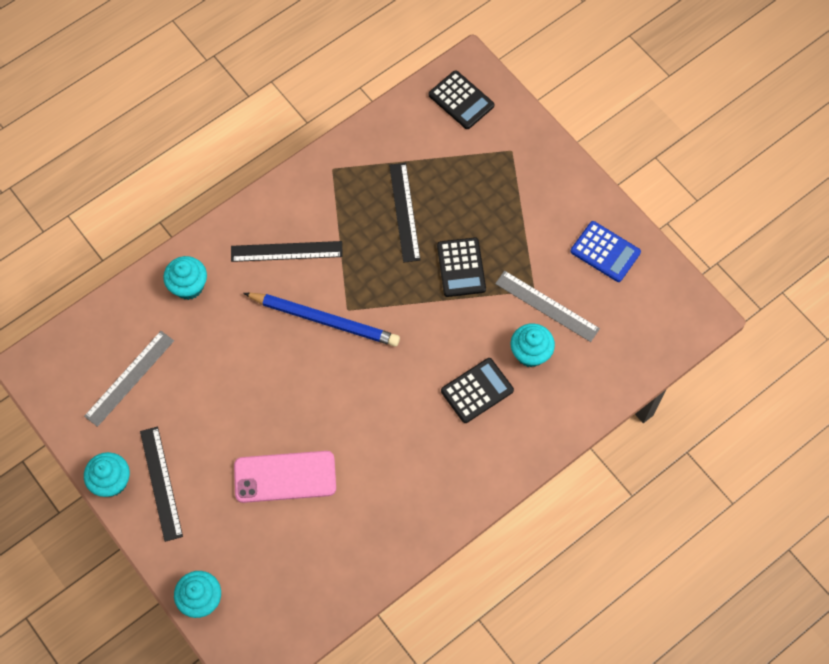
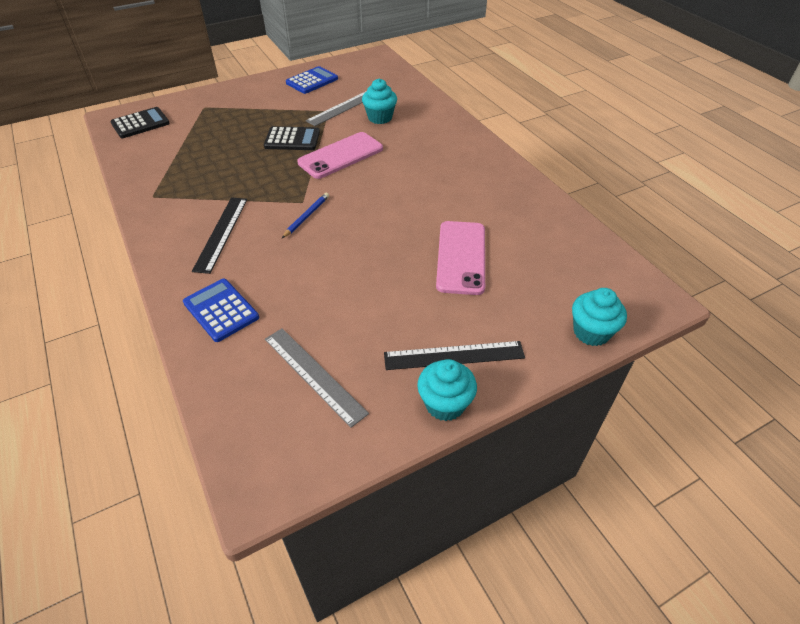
camera: 80 degrees left, 20 degrees down
(188, 286) = (221, 310): turquoise cupcake -> blue calculator
(324, 320) = (306, 216): blue pencil -> blue pencil, size x0.49
(404, 212) = (224, 161): black ruler -> none
(438, 327) = (340, 156): none -> pink phone
(477, 390) = (403, 144): black calculator -> none

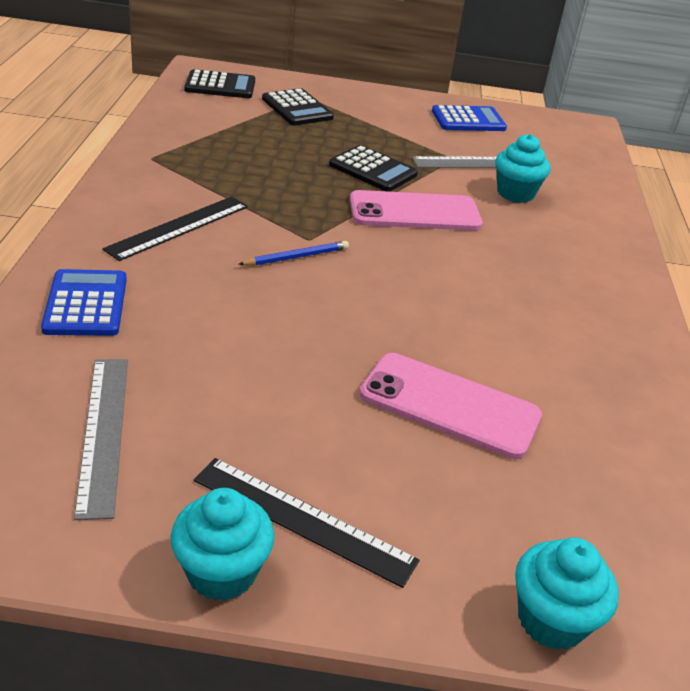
camera: 30 degrees right, 10 degrees down
(206, 118) = (297, 108): none -> black calculator
(461, 257) = (449, 405): pink phone -> pink phone turned 75 degrees clockwise

